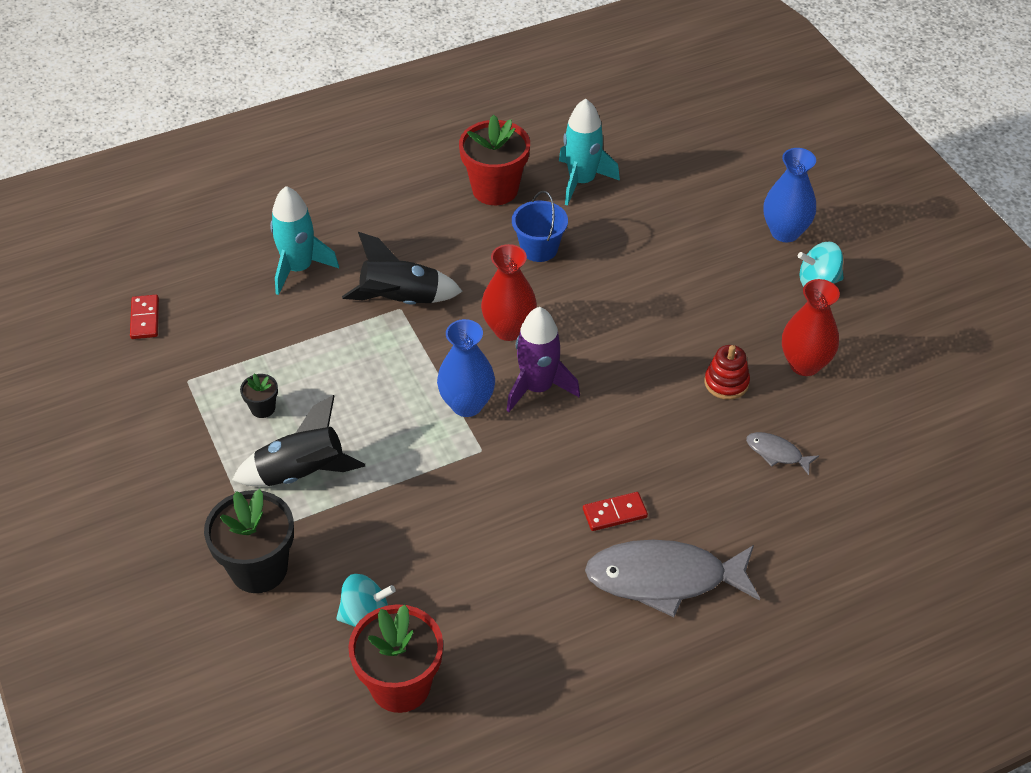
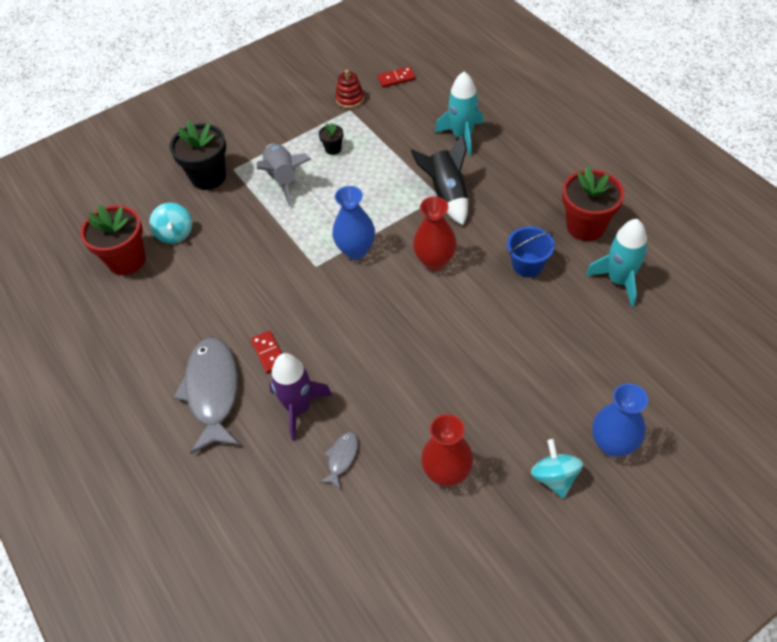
camera: 85 degrees right, 5 degrees up
(301, 473) = (283, 179): black rocket -> grey rocket
(538, 387) = (380, 288): purple rocket -> purple rocket (299, 408)
(726, 383) = (412, 413): red stacking toy -> red stacking toy (350, 99)

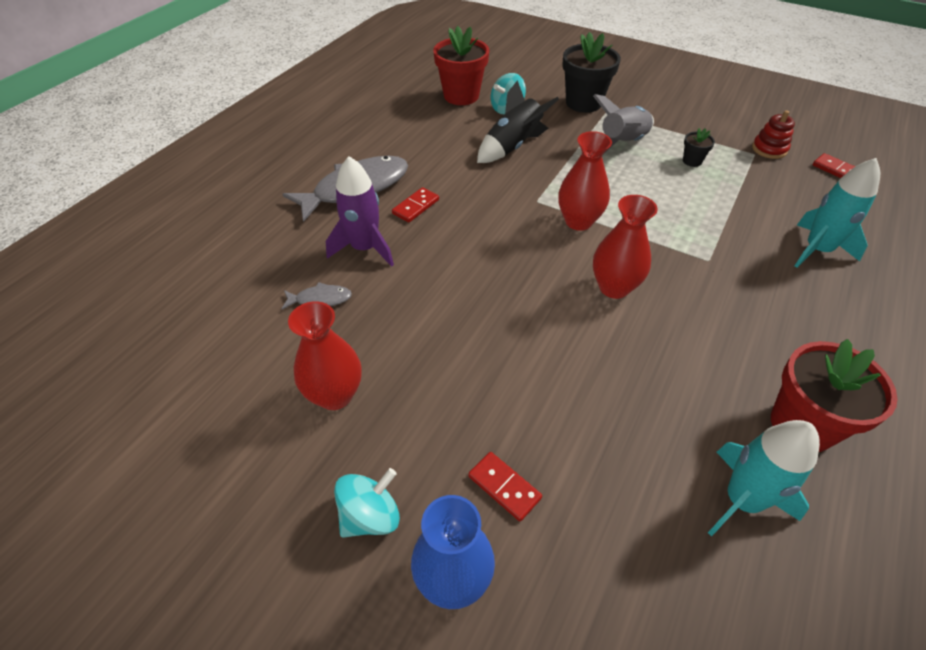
camera: 60 degrees right, 5 degrees down
(356, 250) = (578, 221): blue vase -> red vase
(447, 195) = (717, 266): black rocket -> black rocket (513, 147)
(527, 265) = (680, 378): blue bucket -> none
(564, 394) = (504, 487): none -> red domino

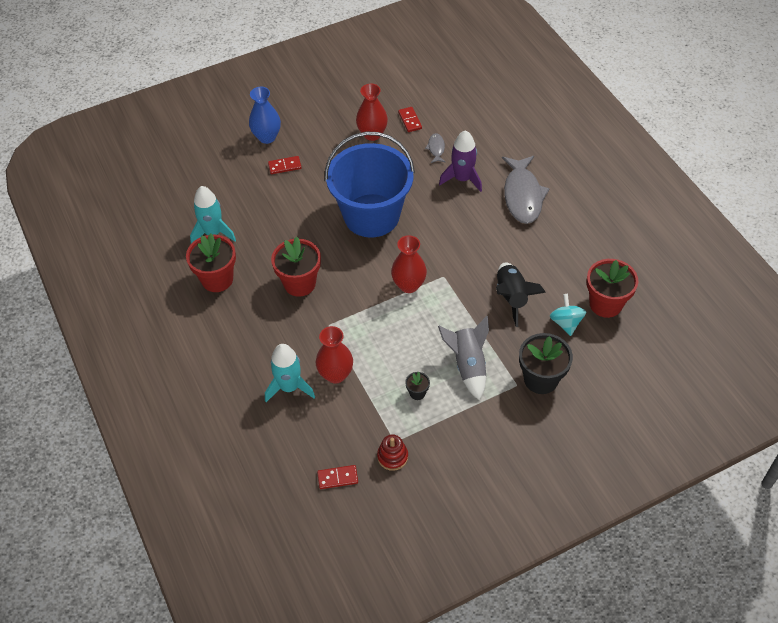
camera: 125 degrees right, 5 degrees up
(320, 299) = (436, 148): grey fish -> grey fish turned 150 degrees clockwise
(370, 516) = (309, 125): turquoise spinning top -> none
(416, 207) = (482, 215): red domino -> red domino (410, 120)
(507, 307) = (371, 215): none -> blue bucket
(614, 287) = (347, 267): red vase -> red vase (336, 374)
(691, 320) = (299, 283): none -> red flower pot

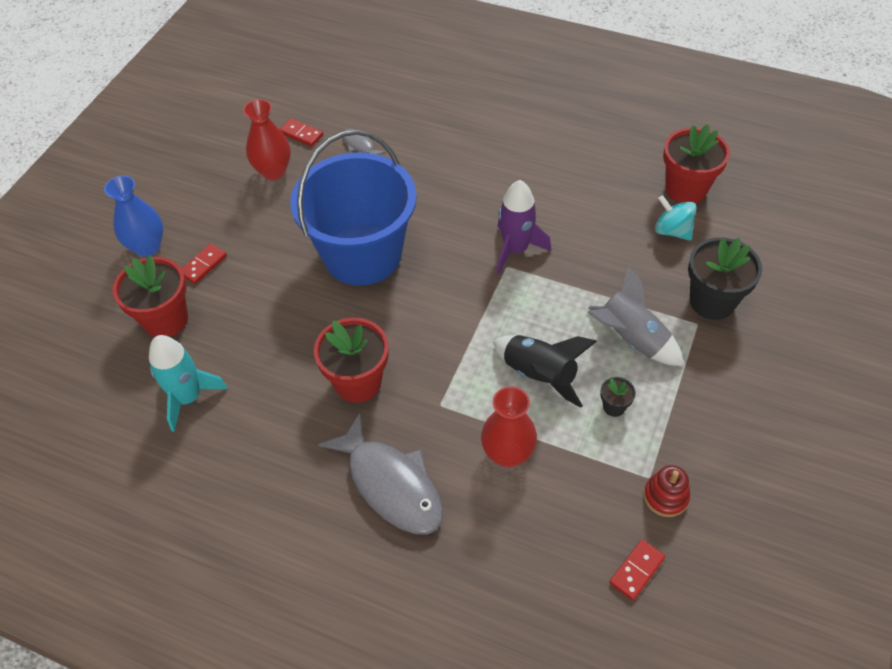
camera: 40 degrees left, 0 degrees up
(217, 279) = (250, 448): red flower pot -> red flower pot (166, 320)
(289, 387) = (471, 509): turquoise rocket -> none
(409, 285) = (481, 300): red vase -> none
(462, 179) = (419, 158): purple rocket -> purple rocket (515, 249)
(511, 297) = (596, 241): black rocket -> black rocket (539, 375)
(522, 195) = (497, 138): grey fish -> grey fish (391, 484)

